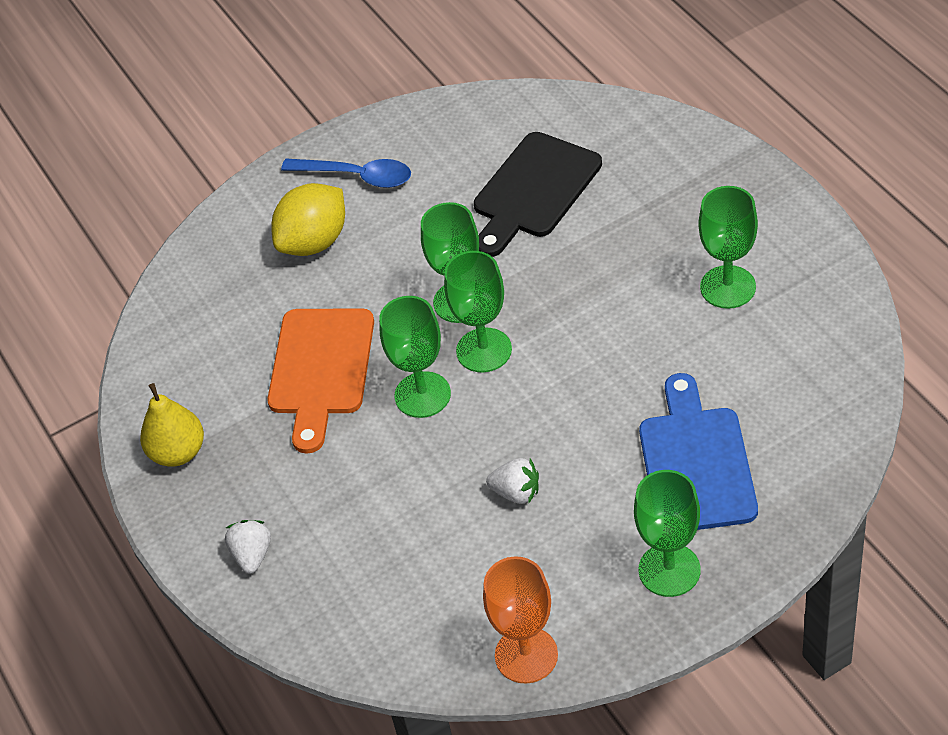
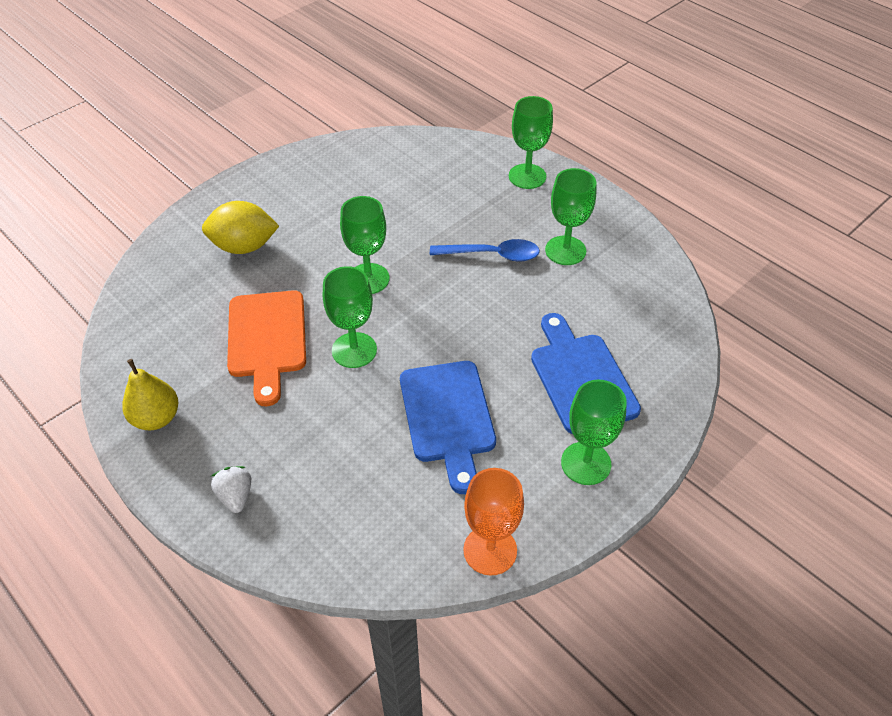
camera: 20 degrees left, 0 degrees up
(314, 242) = (244, 246): yellow lemon -> yellow lemon turned 60 degrees clockwise
(357, 176) = (268, 198): blue spoon -> blue spoon (492, 255)
(484, 350) = (395, 312): green goblet -> green goblet (527, 176)
(516, 492) = (448, 417): white strawberry -> blue cutting board
(533, 190) = (405, 198): black cutting board -> none

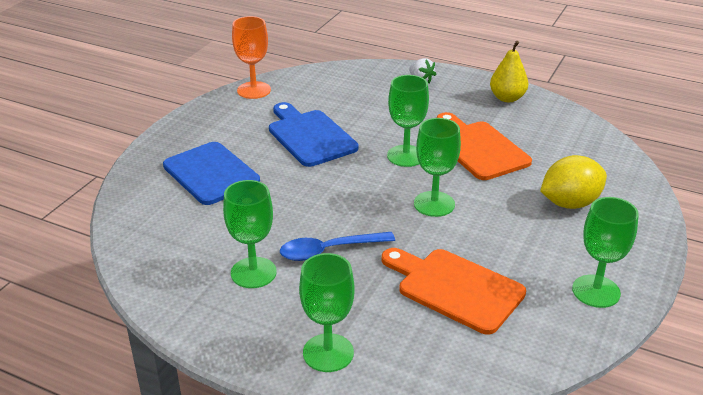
camera: 160 degrees right, 15 degrees down
(407, 197) = (455, 288): none -> orange cutting board
(586, 463) = (201, 134): green goblet -> green goblet (596, 291)

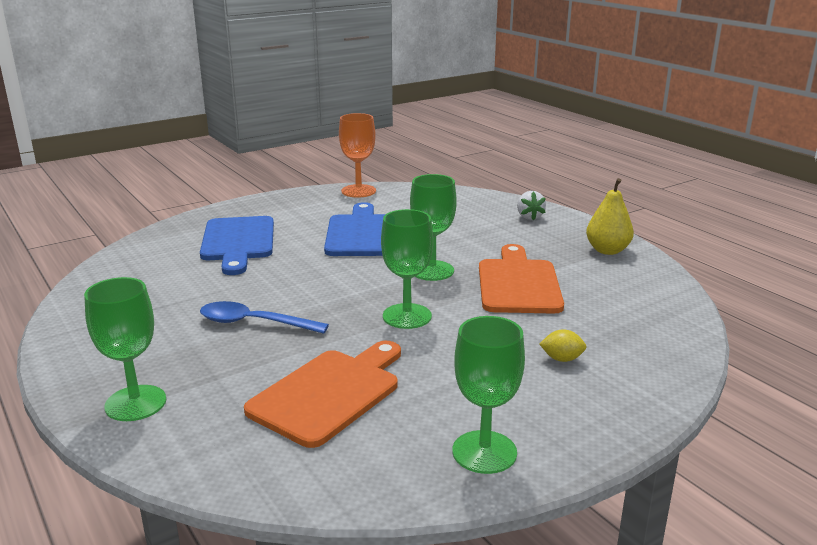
camera: 30 degrees right, 10 degrees down
(253, 273) = (167, 319): green goblet -> none
(455, 288) = (329, 393): orange cutting board -> orange cutting board turned 60 degrees clockwise
(569, 203) = (562, 359): yellow lemon -> yellow lemon, size x0.47

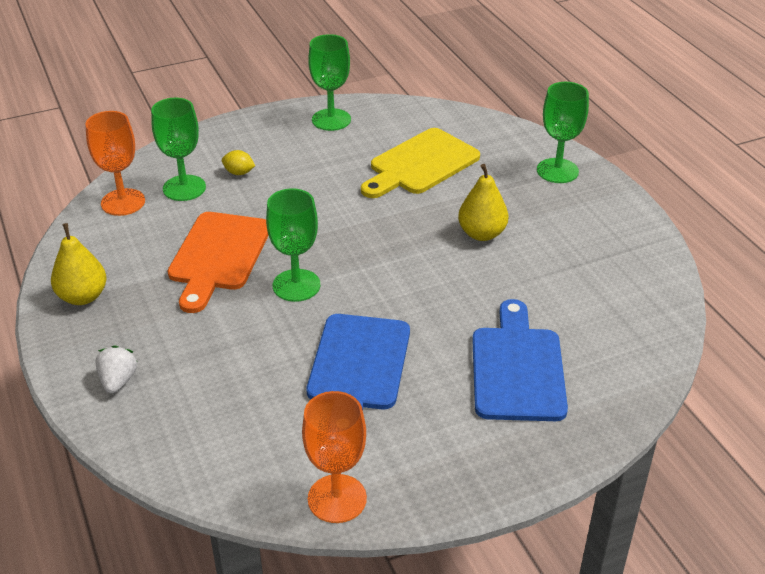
camera: 170 degrees left, 15 degrees up
(254, 323) = (482, 234): blue spoon -> yellow pear
(329, 393) = (420, 164): orange cutting board -> yellow cutting board
(407, 316) = (343, 227): green goblet -> green goblet (184, 188)
(661, 317) = (123, 202): none -> orange goblet

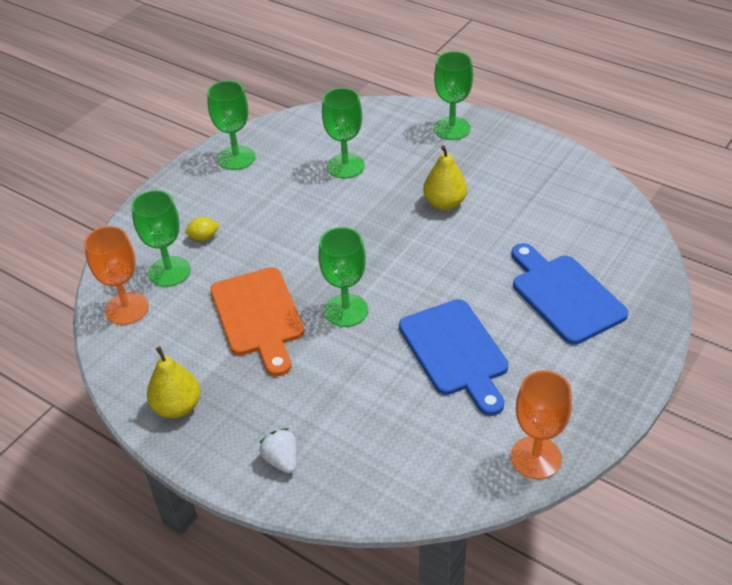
camera: 30 degrees left, 5 degrees up
(420, 164) = (345, 166): yellow cutting board -> green goblet

